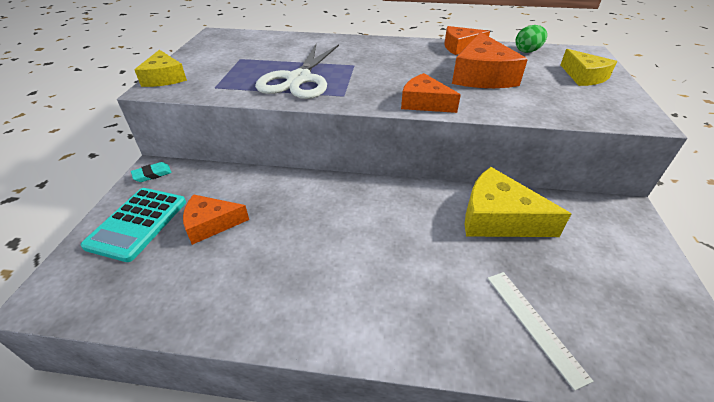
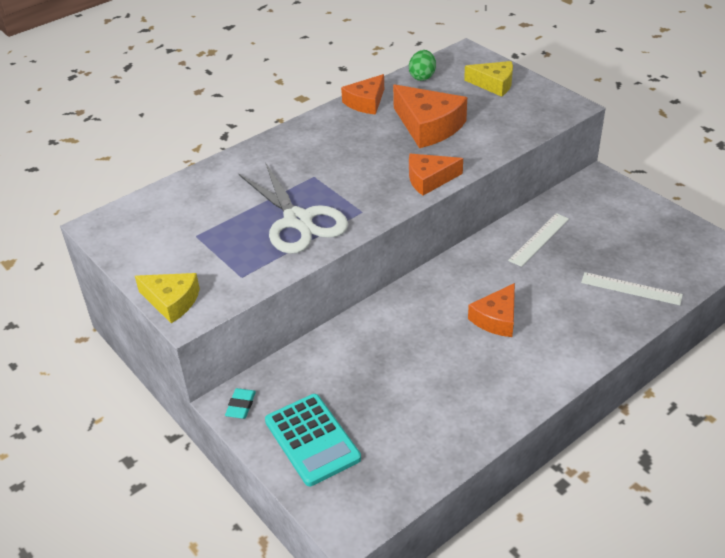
camera: 45 degrees left, 0 degrees up
(211, 224) = (367, 393): orange cheese -> orange cheese (496, 318)
(498, 218) = (539, 239): yellow cheese -> white ruler

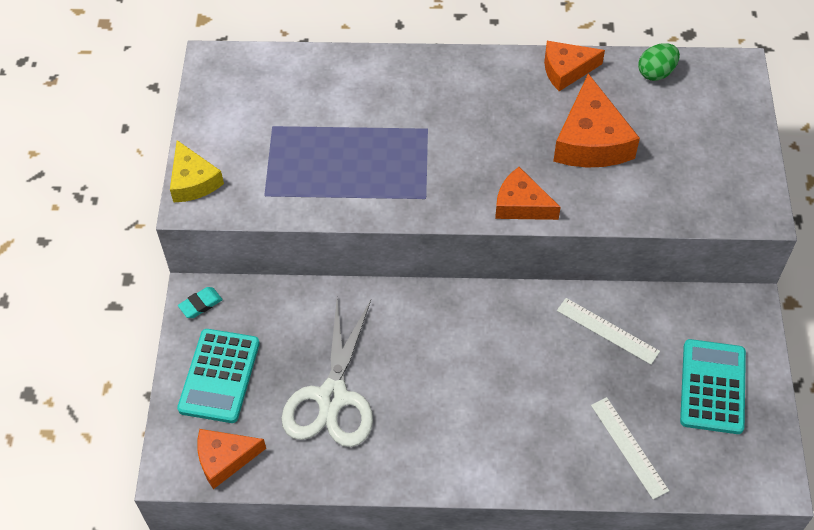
camera: 40 degrees right, 15 degrees up
(298, 220) = (364, 169): white scissors -> white scissors (332, 397)
(494, 84) = (716, 131): yellow cheese -> none
(496, 318) = (475, 382): orange cheese -> orange cheese (224, 459)
(539, 239) = (607, 331): white ruler -> white ruler turned 45 degrees clockwise
(633, 228) = (712, 387): none -> turquoise calculator

